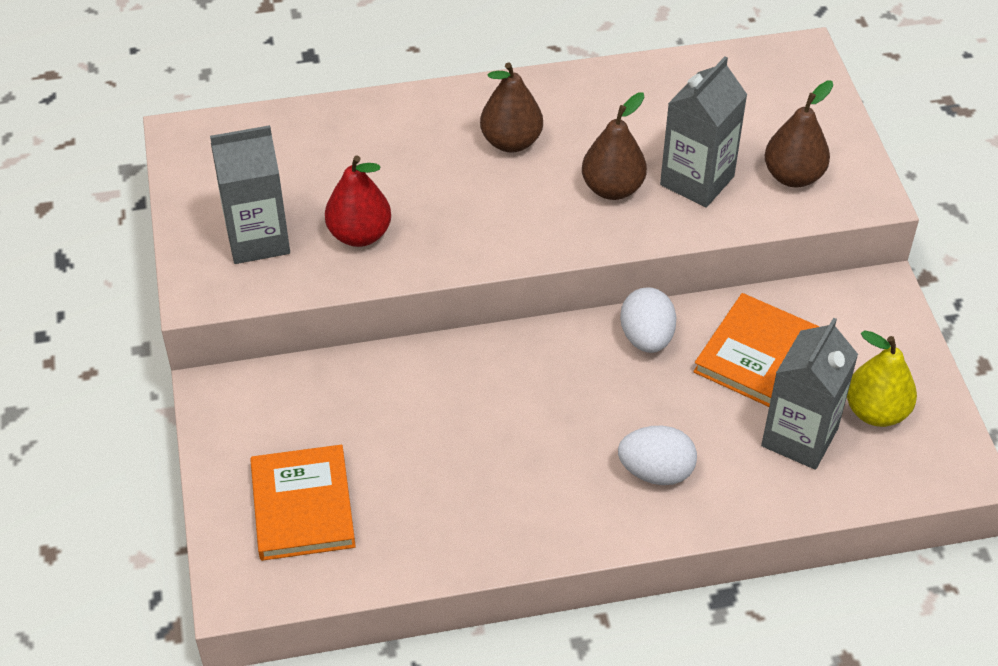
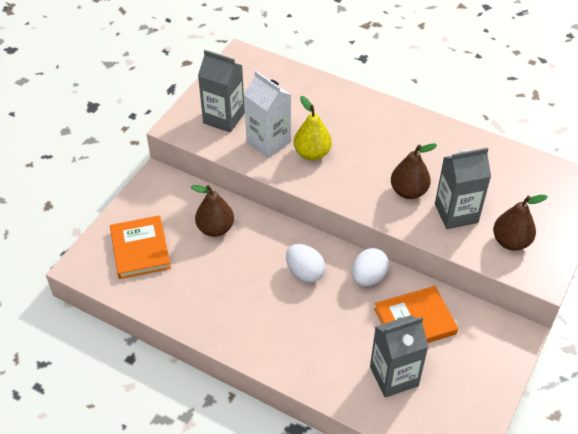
camera: 40 degrees right, 0 degrees up
(302, 506) = (140, 249): orange book -> orange book turned 45 degrees counterclockwise
(359, 234) = (268, 142): red pear -> white carton
(511, 142) = (382, 141): brown pear -> brown pear (215, 228)
(656, 472) = (306, 342): white egg -> white egg (304, 273)
(876, 412) = (448, 392): yellow pear -> yellow pear (312, 153)

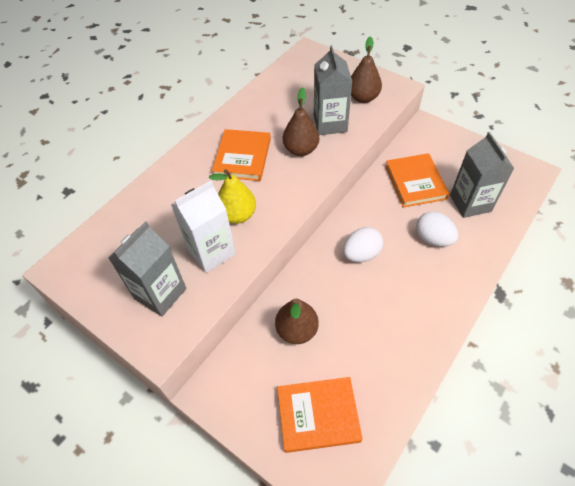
camera: 80 degrees left, 5 degrees up
(368, 277) = (369, 207): white egg -> white egg (433, 239)
(386, 147) = (242, 157): none -> orange book

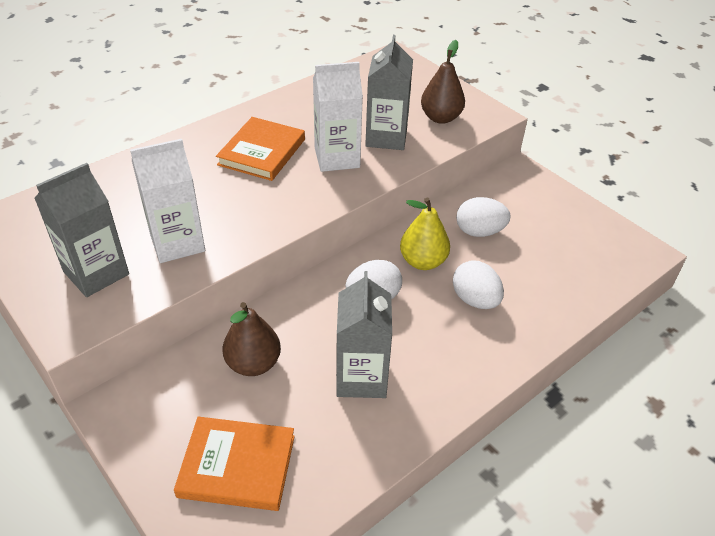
camera: 10 degrees right, 10 degrees down
(237, 215) = (227, 211): yellow pear -> yellow pear (423, 261)
(301, 149) = (337, 158): brown pear -> white carton
(415, 182) = (479, 231): orange book -> white egg
(470, 203) = (543, 270): grey carton -> grey carton (361, 377)

